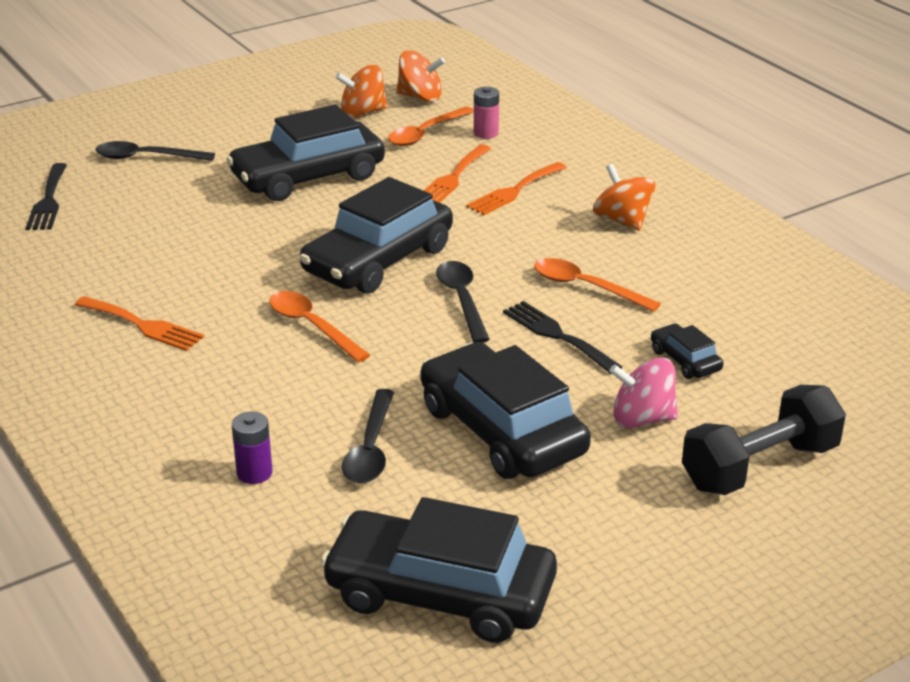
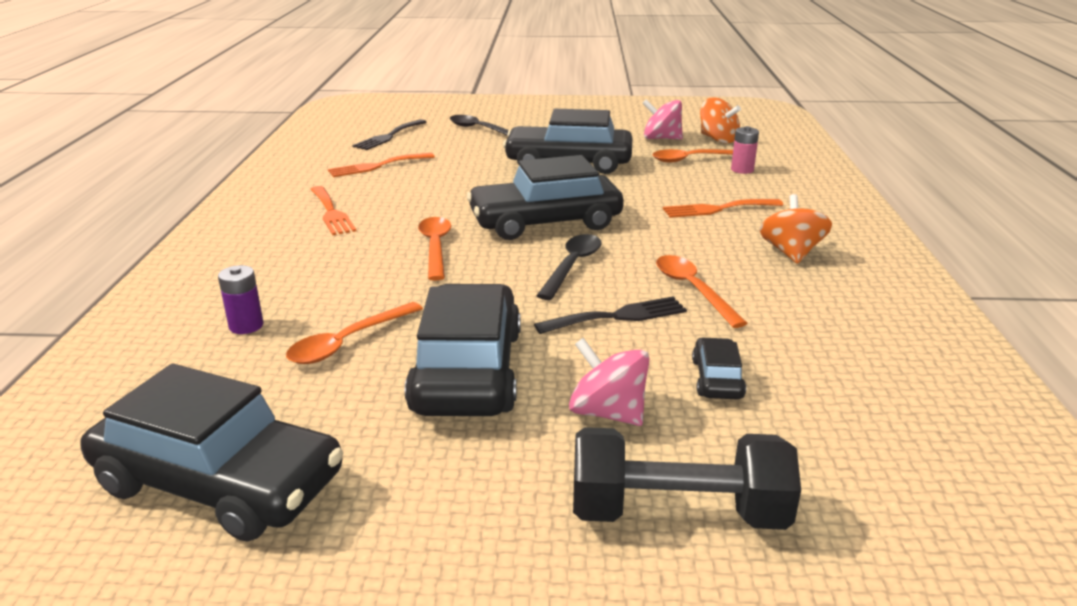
camera: 35 degrees right, 5 degrees down
(363, 112) = (661, 138): orange spinning top -> pink spinning top
(370, 448) = (348, 342): black spoon -> orange spoon
(440, 593) = (219, 482): black car -> black car turned 150 degrees clockwise
(453, 177) = (677, 189): orange fork -> orange fork (377, 166)
(557, 335) = (618, 316): black fork -> black fork turned 75 degrees clockwise

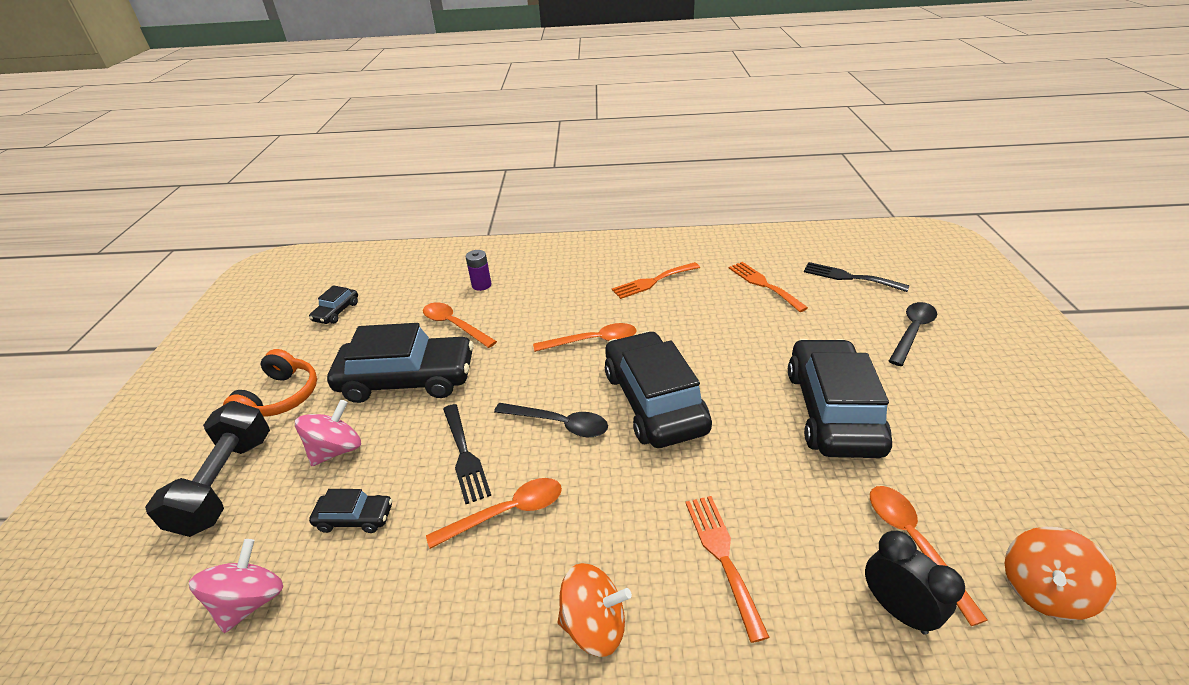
camera: 90 degrees right, 10 degrees up
(219, 482) = (336, 312): black car -> black car, size x0.45
(479, 500) = (280, 397): none -> orange headphones
(661, 138) = (993, 508): pink spinning top -> pink spinning top (250, 601)
(742, 170) = (896, 609): pink battery -> black clock

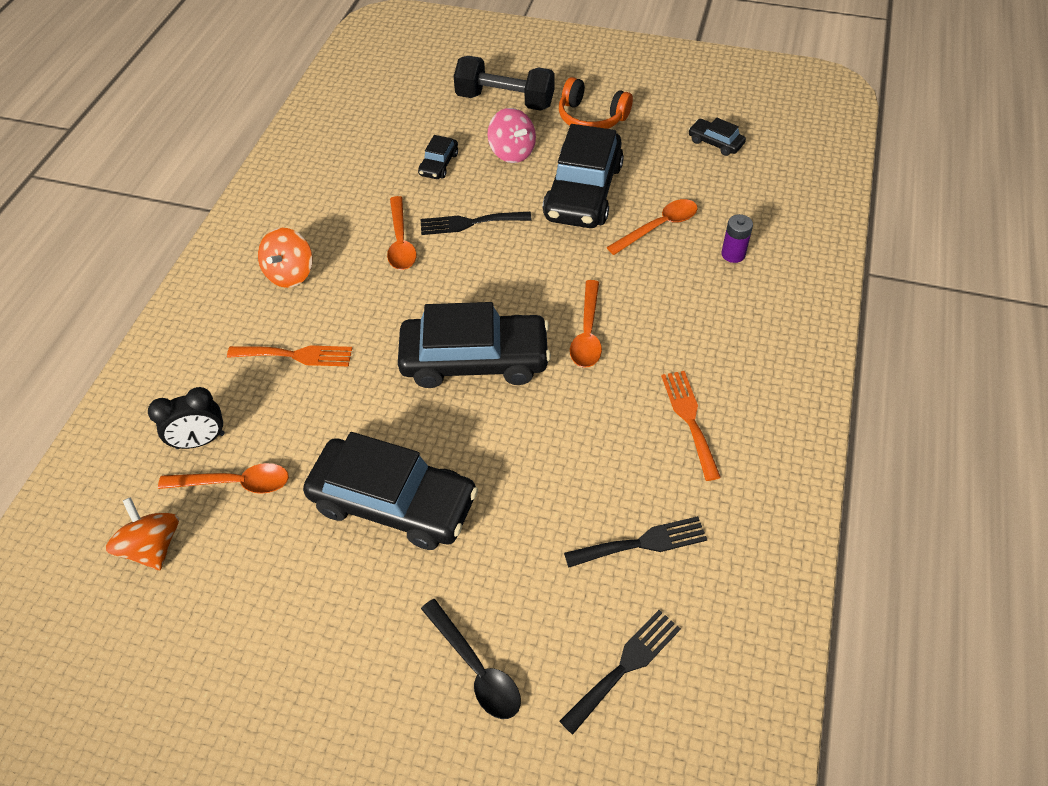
camera: 105 degrees right, 15 degrees up
(250, 601) = (398, 123): pink spinning top -> none
(559, 424) = (477, 286): black spoon -> none
(763, 284) = (642, 543): orange fork -> black fork

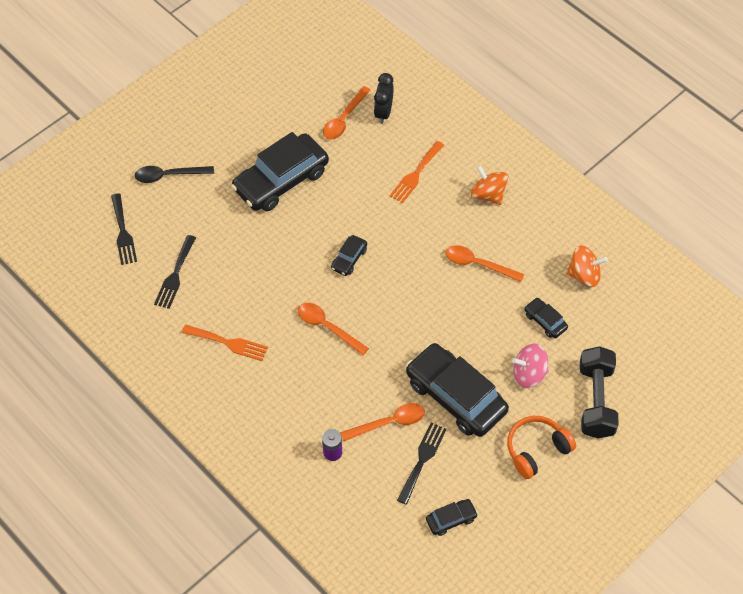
camera: 120 degrees right, 5 degrees up
(153, 547) = (329, 76): orange spinning top -> orange spinning top (584, 275)
(470, 223) = (470, 311): black fork -> black fork (422, 460)
(475, 360) = (349, 259): black car -> black car, size x0.45
(505, 101) = (596, 401): black dumbbell -> black dumbbell turned 45 degrees counterclockwise
(658, 227) = (389, 423): orange spoon -> orange spoon turned 105 degrees counterclockwise

